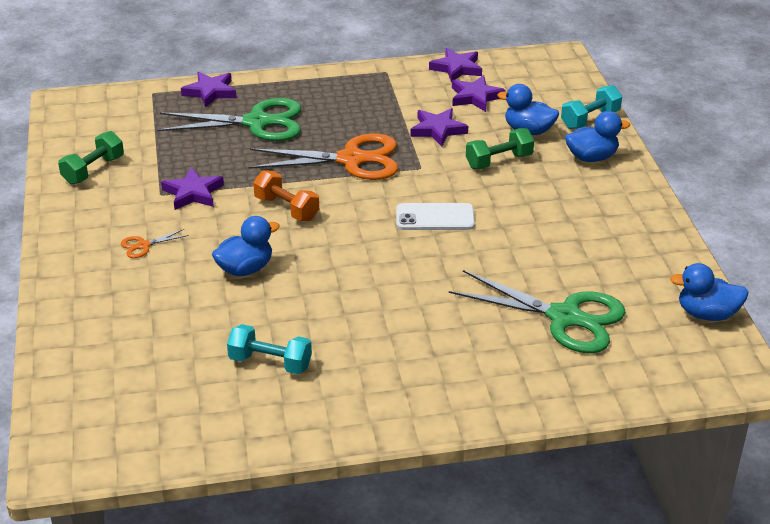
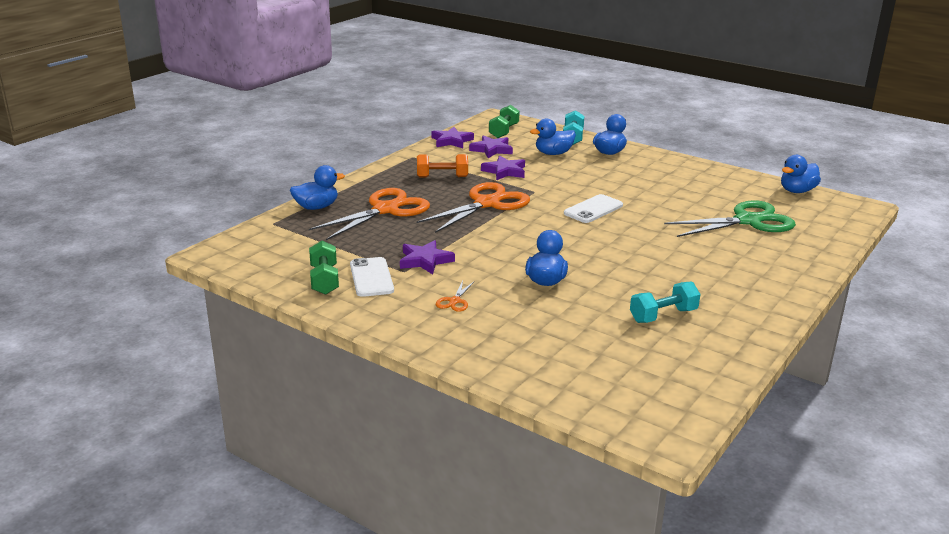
camera: 45 degrees left, 10 degrees down
(128, 187) = (371, 277): none -> white phone
(210, 92) = (316, 207): purple star -> blue duck
(257, 122) = (386, 210): green scissors -> orange scissors
(287, 208) = (502, 242): orange dumbbell -> orange dumbbell (442, 177)
(499, 161) = (568, 172): green dumbbell -> green dumbbell (503, 131)

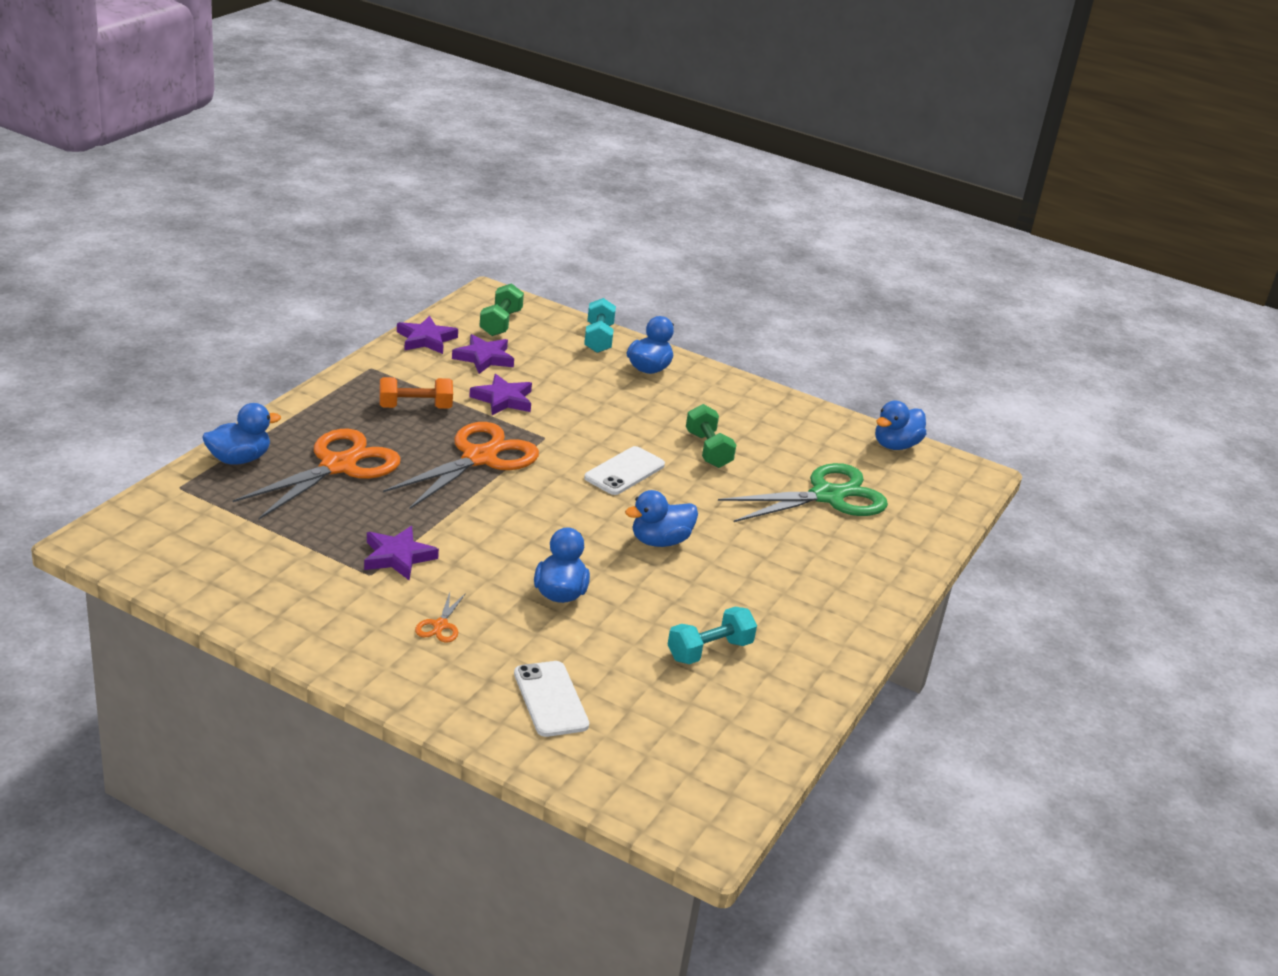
camera: 10 degrees left, 5 degrees up
(324, 280) = (262, 588): green dumbbell -> green dumbbell (708, 450)
(371, 277) = (326, 585): white phone -> white phone (550, 699)
(553, 153) = (571, 368): blue duck -> blue duck (660, 541)

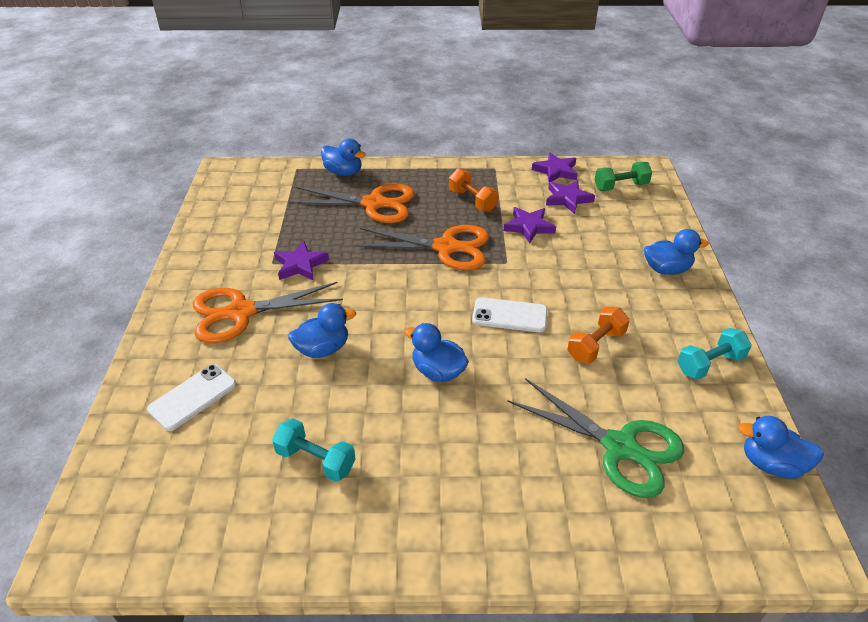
camera: 65 degrees right, 10 degrees up
(440, 625) = (240, 313): orange scissors -> orange scissors, size x2.44
(598, 338) = (669, 231): turquoise dumbbell -> turquoise dumbbell (709, 364)
(708, 450) = (596, 345): green dumbbell -> orange dumbbell

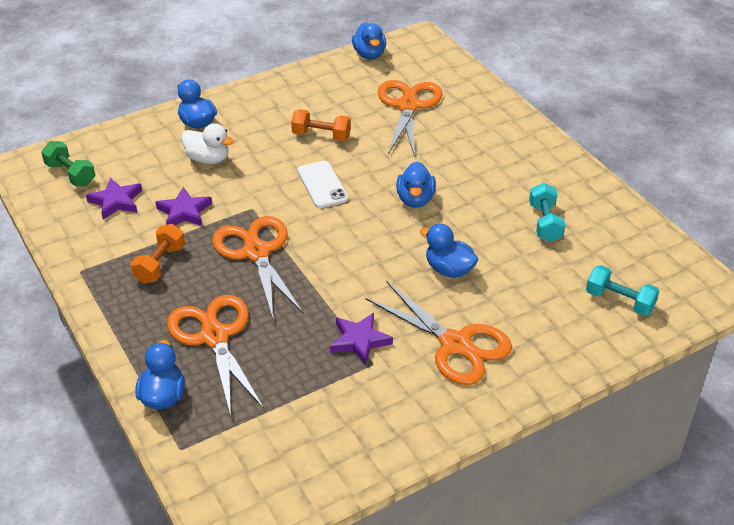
camera: 120 degrees left, 0 degrees up
(193, 397) = (563, 316): white phone -> none
(556, 171) = (61, 224): purple star -> none
(599, 259) = (208, 159): none -> white duck
(620, 447) = (408, 106): green scissors -> orange scissors
(709, 364) = (299, 86): turquoise dumbbell -> turquoise dumbbell (619, 301)

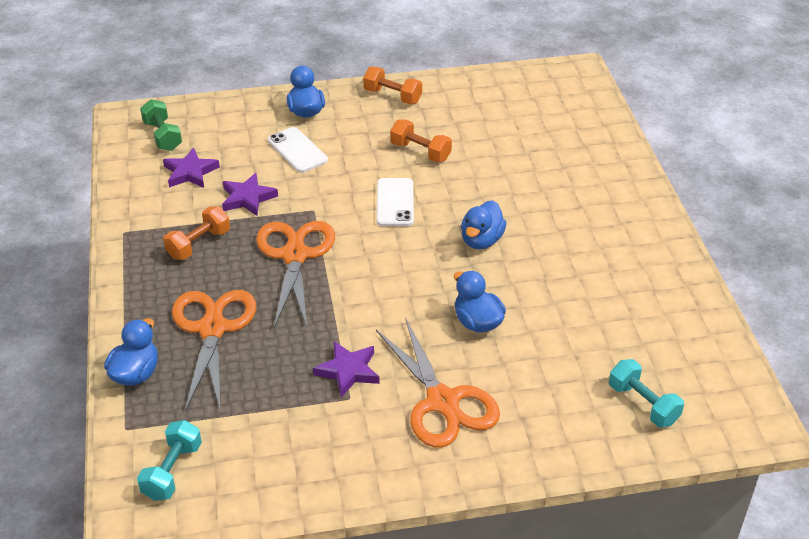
camera: 20 degrees right, 0 degrees up
(208, 159) = (297, 150): white duck -> white phone
(270, 93) = (392, 96): none -> orange dumbbell
(369, 54) = (514, 77): blue duck -> none
(408, 106) = (526, 140): orange scissors -> none
(545, 223) = (606, 299): turquoise dumbbell -> turquoise dumbbell (172, 471)

